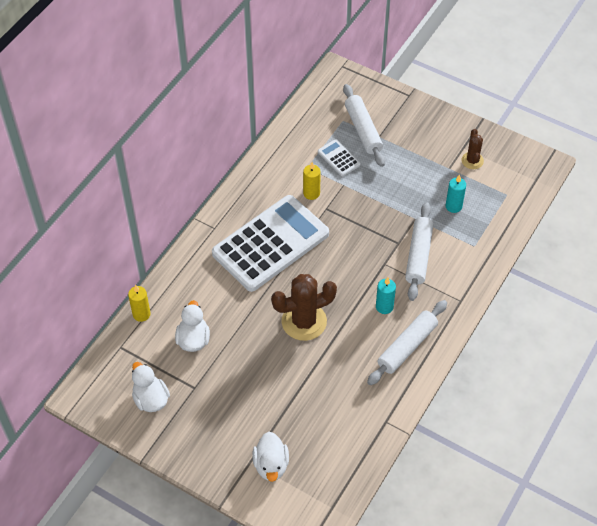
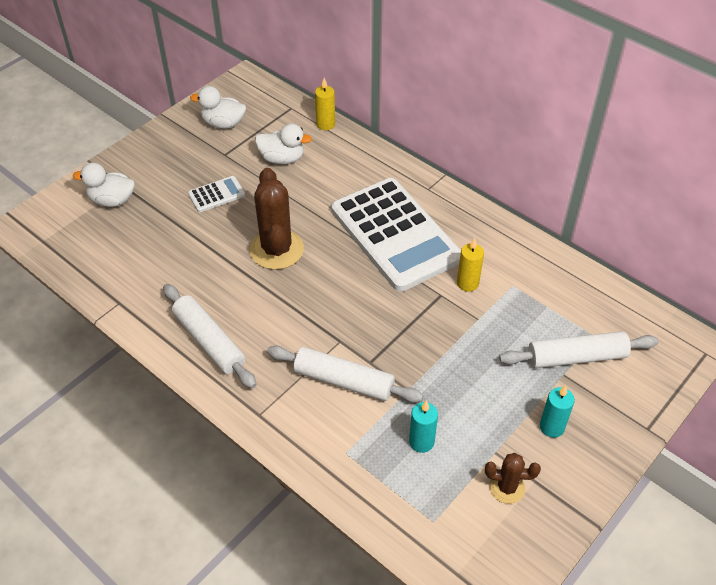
camera: 100 degrees right, 5 degrees down
(151, 399) = (223, 123): white duck -> white duck turned 150 degrees counterclockwise
(339, 158) = (525, 321): white calculator -> white calculator (216, 195)
(384, 307) = (274, 329): turquoise candle -> turquoise candle (552, 427)

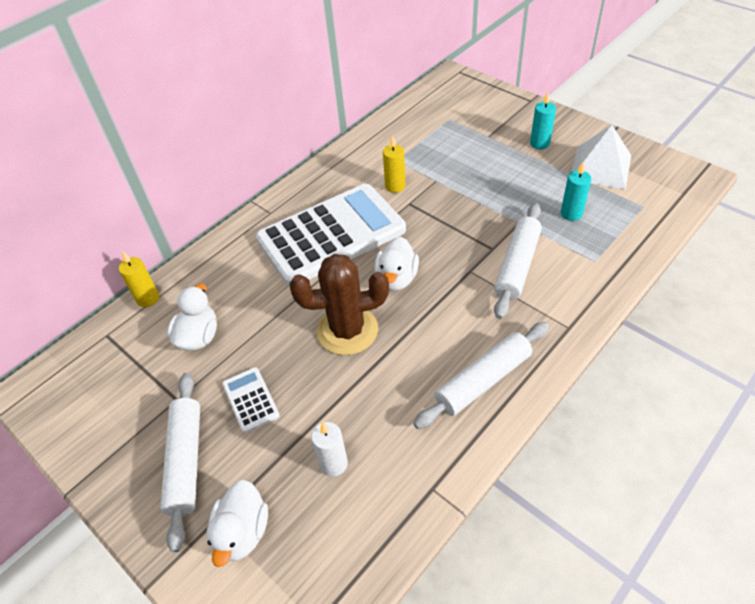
camera: 85 degrees left, 0 degrees up
(152, 245) = (333, 463): none -> white candle
(223, 123) = (114, 407): white duck -> white duck (396, 278)
(507, 487) = (600, 167): brown cactus -> white pyramid
(576, 357) = (470, 129): white rolling pin -> white rolling pin (185, 461)

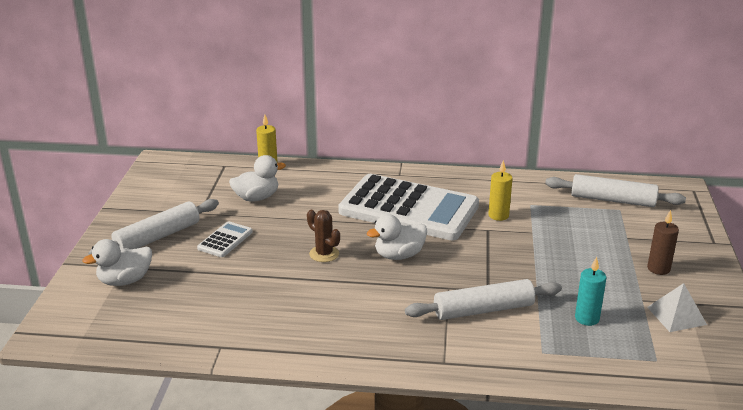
camera: 50 degrees right, 20 degrees down
(333, 463) = (204, 295): white candle -> none
(347, 330) = (324, 254): brown cactus -> brown cactus, size x0.54
(483, 380) = (340, 335): white rolling pin -> white rolling pin (612, 200)
(539, 143) = (658, 269): turquoise candle -> brown candle
(600, 167) = (676, 315): white pyramid -> white pyramid, size x0.66

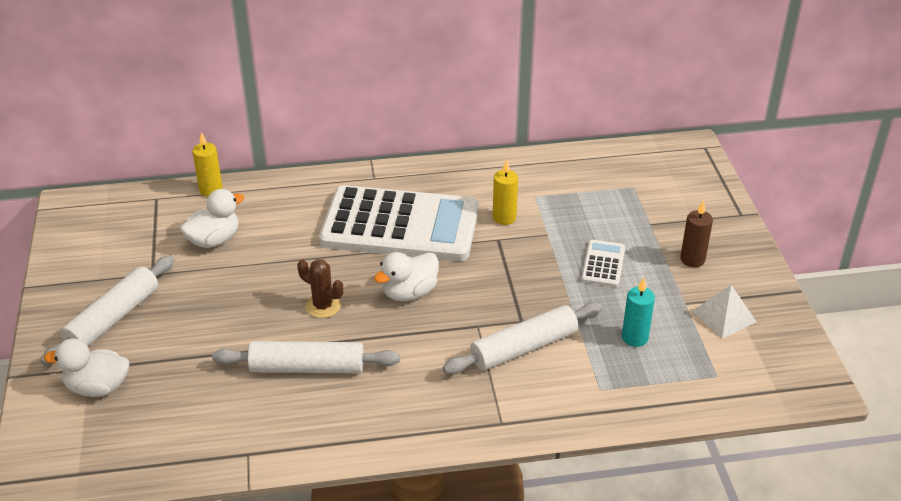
camera: 15 degrees left, 10 degrees up
(125, 281) = (97, 387): white duck -> white duck turned 45 degrees clockwise
(225, 240) = (198, 308): white calculator -> white calculator (603, 264)
(612, 200) = (623, 175): white rolling pin -> white rolling pin (307, 368)

